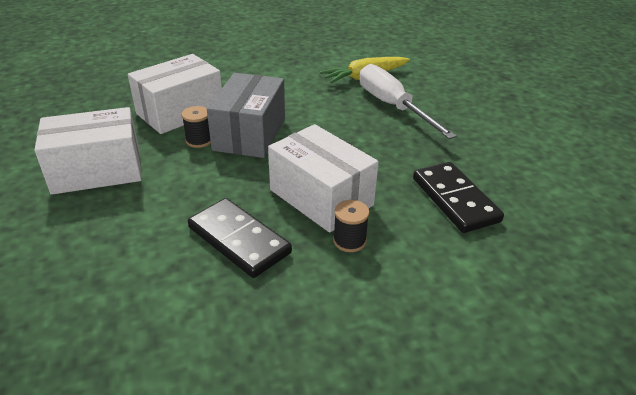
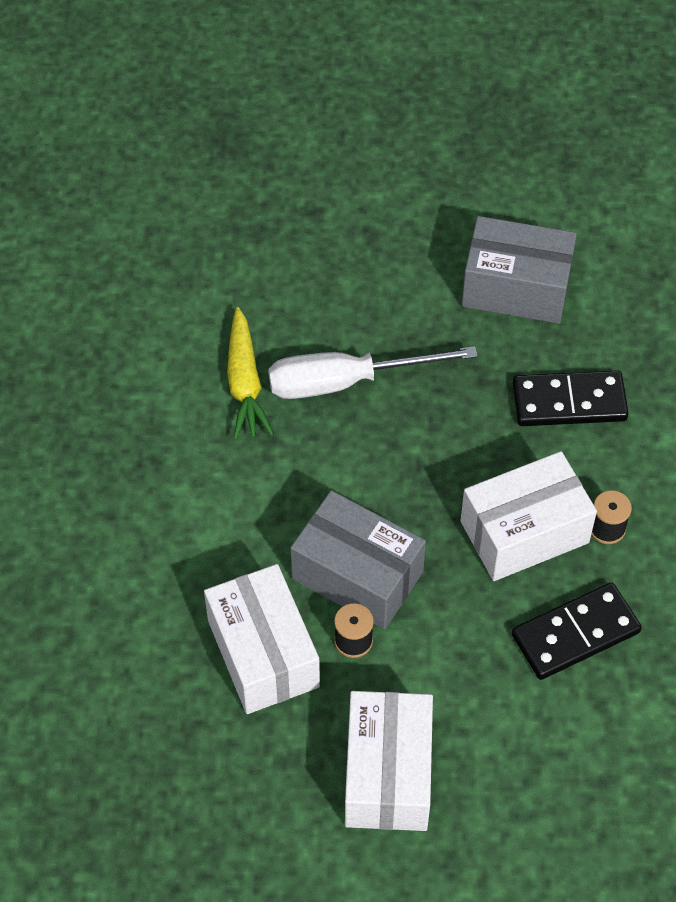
camera: 70 degrees left, 20 degrees up
(532, 157) = (516, 288): none -> grey box

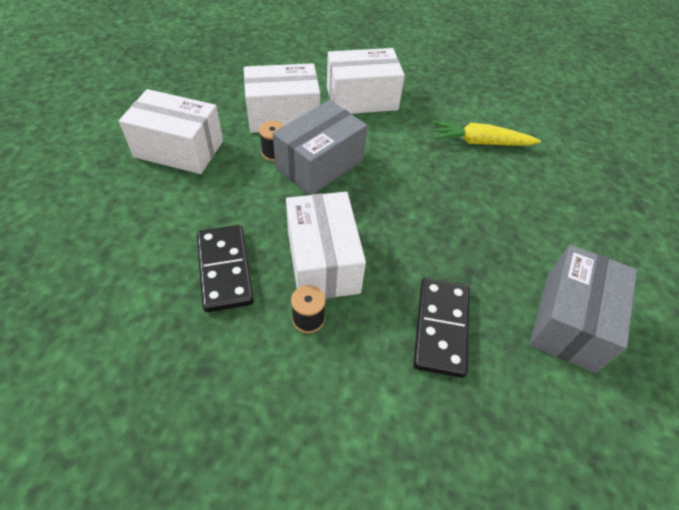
camera: 100 degrees right, 5 degrees down
(185, 551) = (362, 98): none -> white box
(346, 381) = (477, 191): white screwdriver -> none

